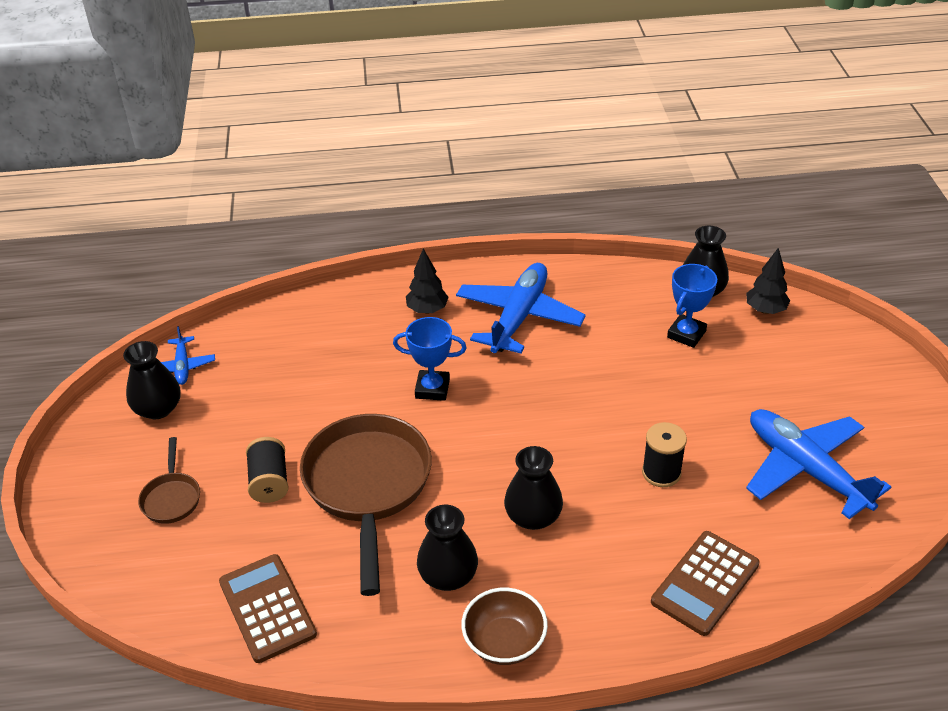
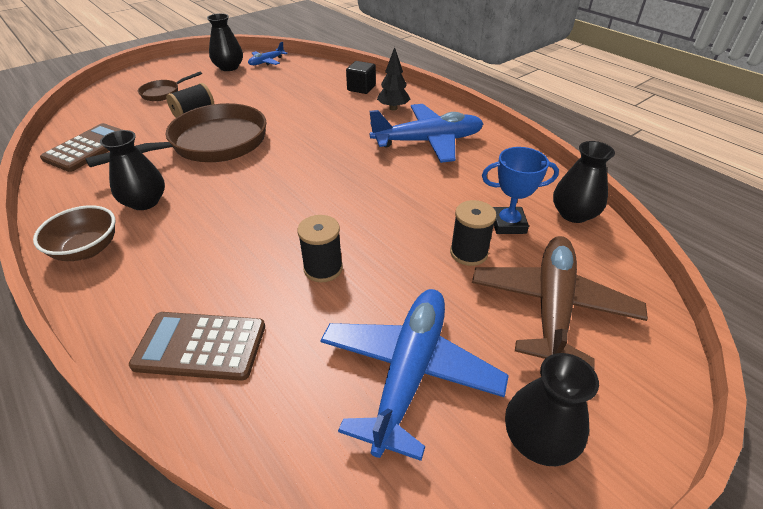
camera: 55 degrees right, 0 degrees up
(354, 313) = (361, 88): none -> black cube
(432, 389) = (321, 135): blue trophy -> none
(533, 516) = (225, 218): black vase -> black vase (538, 438)
(705, 376) = (468, 253): none -> black spool
(765, 310) = (603, 261): black tree -> none
(791, 364) = (552, 306): none -> brown plane

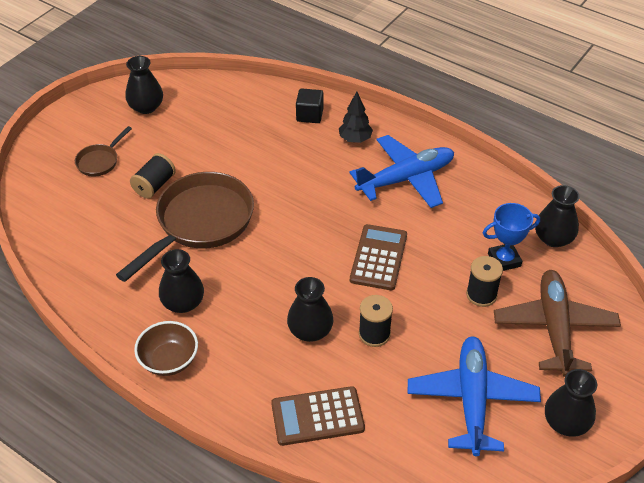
camera: 15 degrees left, 5 degrees up
(88, 148) = (79, 252): brown calculator -> brown calculator (378, 257)
(254, 251) = (310, 330): none -> black vase
(266, 62) = (184, 90): blue plane -> none

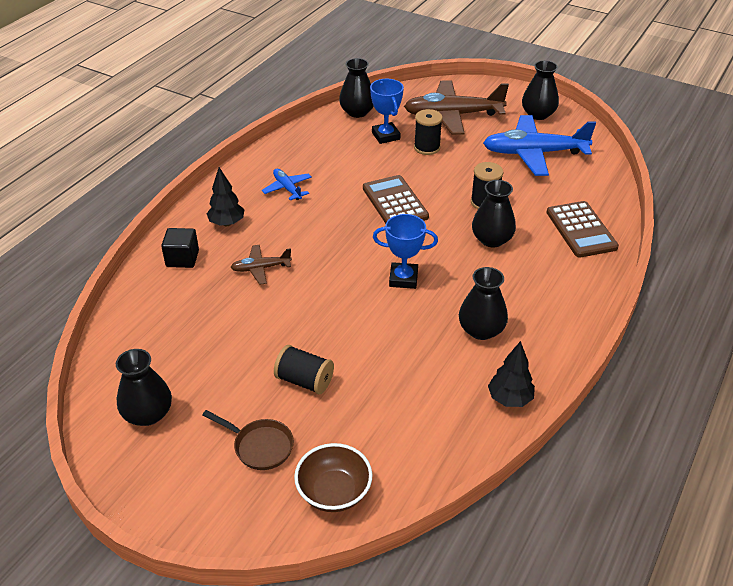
camera: 95 degrees left, 5 degrees down
(99, 310) = (509, 399): none -> black tree
(169, 360) = (556, 331): brown bowl -> brown bowl (334, 492)
(200, 223) = (364, 331): brown pan -> none
(261, 254) = (403, 279): none -> blue trophy
(290, 161) = (261, 268): none -> brown plane
(378, 257) = (394, 202): brown calculator -> brown calculator turned 60 degrees clockwise
(406, 179) = (287, 188): blue plane -> blue plane, size x0.49

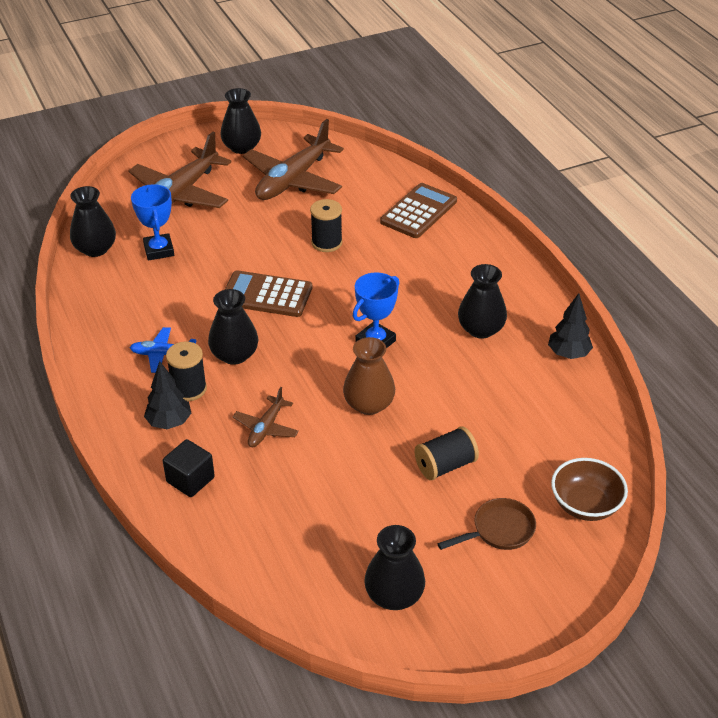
camera: 55 degrees left, 0 degrees up
(332, 307) = (369, 404): none -> brown vase
(386, 136) = (159, 250): blue trophy -> blue trophy turned 60 degrees clockwise
(427, 147) = (209, 235): black spool -> black spool (189, 389)
(492, 239) = (379, 265): black vase -> black vase (234, 355)
(534, 153) = (293, 180): blue plane -> brown plane
(581, 230) = (418, 211): brown calculator -> brown calculator turned 75 degrees counterclockwise

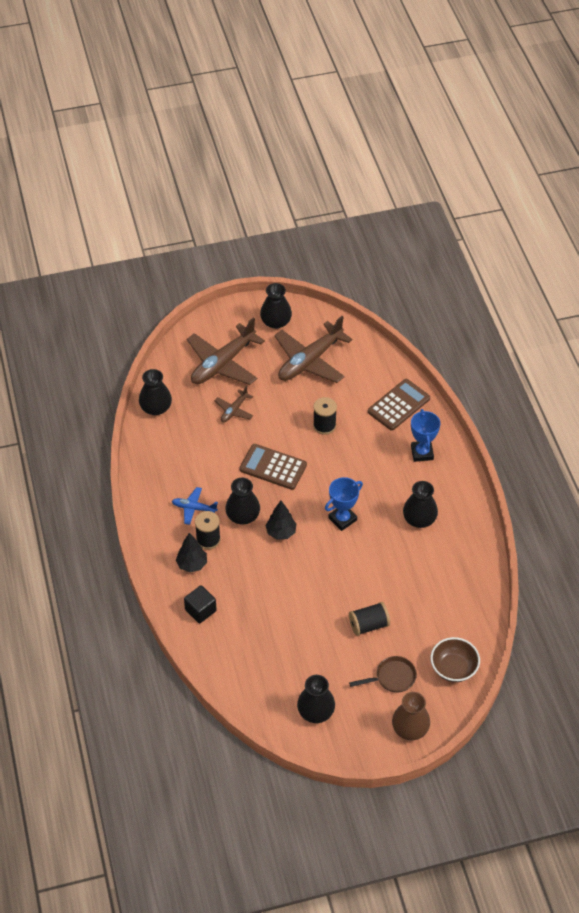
camera: 10 degrees right, 10 degrees up
(159, 250) = (201, 415): blue trophy -> blue trophy (422, 453)
(266, 428) = (255, 578): brown plane -> brown plane (234, 410)
(369, 404) = (327, 570): brown vase -> brown vase (410, 728)
(568, 354) = (475, 549): black tree -> black tree (281, 532)

